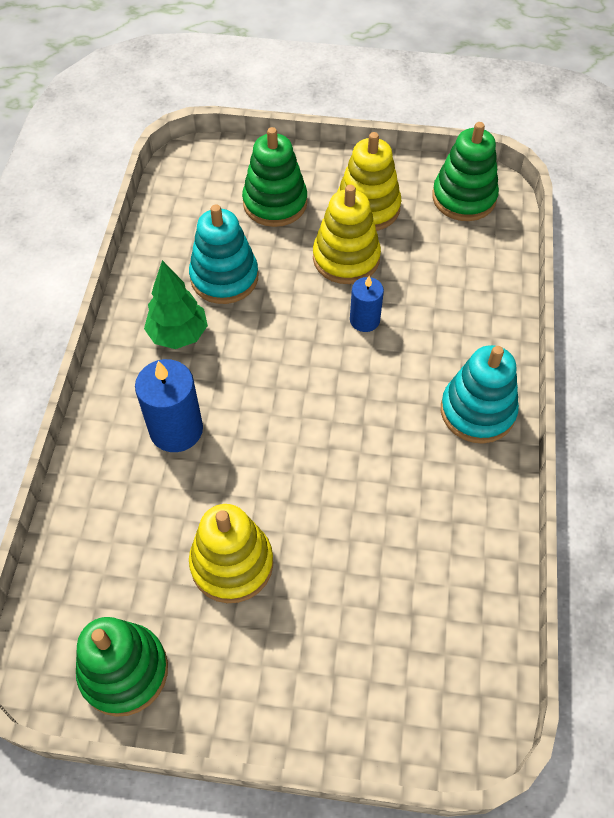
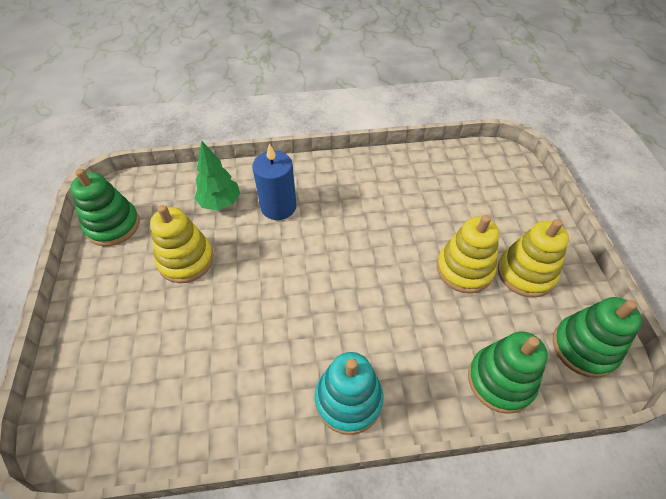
camera: 75 degrees right, 5 degrees down
(178, 335) = (351, 189): green tree -> green tree (220, 203)
(224, 277) = (409, 200): turquoise stacking toy -> none
(275, 203) = (493, 212): green stacking toy -> green stacking toy (500, 380)
(364, 320) = (409, 295): blue candle -> none

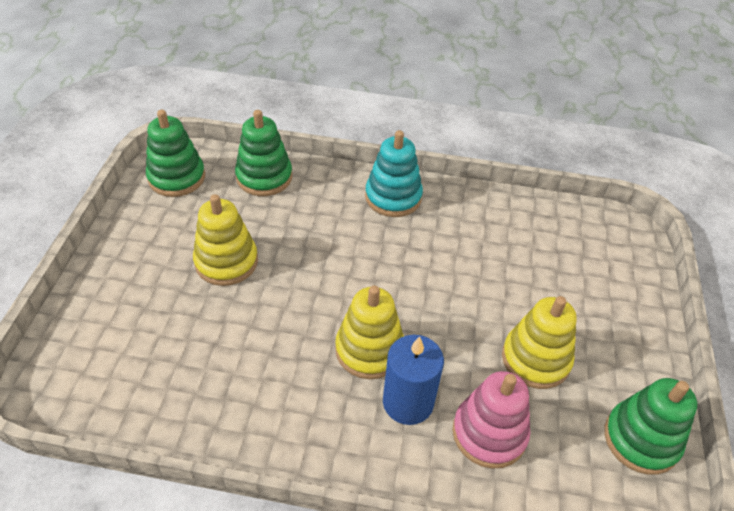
camera: 165 degrees left, 5 degrees down
(220, 203) = (489, 433): green tree -> pink stacking toy
(525, 273) = (168, 241): yellow stacking toy -> yellow stacking toy (369, 350)

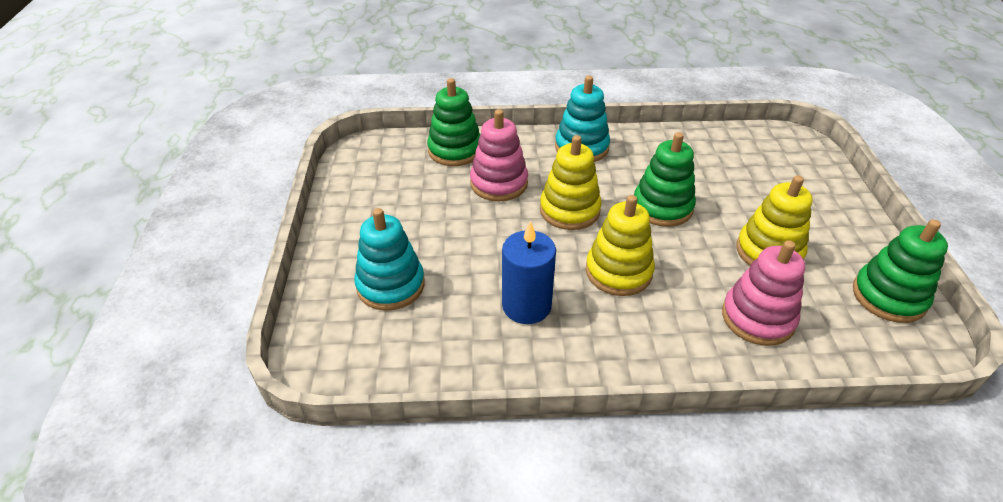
camera: 10 degrees left, 5 degrees down
(143, 318) = (390, 285): none -> turquoise stacking toy
(177, 177) = (371, 164): green stacking toy -> green stacking toy (662, 207)
(226, 262) = (451, 224): yellow stacking toy -> yellow stacking toy (569, 210)
(292, 224) = (499, 183): none -> pink stacking toy
(408, 402) = (673, 307): blue candle -> blue candle (526, 306)

